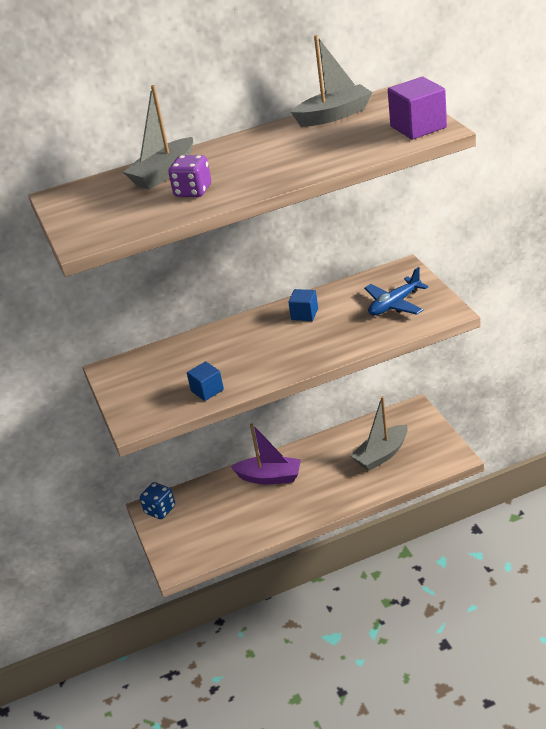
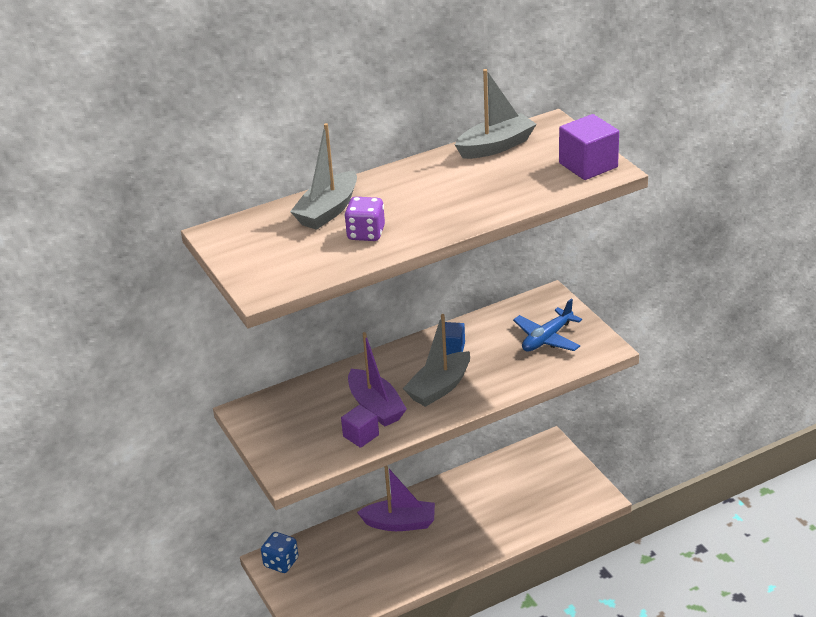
camera: 10 degrees left, 0 degrees up
(207, 390) = (361, 436): blue cube -> purple cube
(226, 365) = (376, 407): none -> purple boat
(381, 455) = (520, 496): grey boat -> grey boat (439, 388)

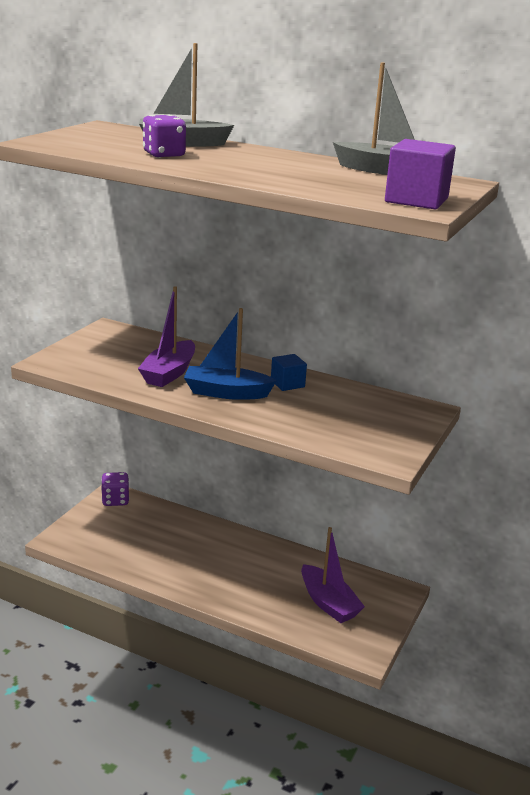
camera: 50 degrees right, 10 degrees down
(281, 562) = (115, 500): blue dice -> purple dice
(361, 436) = (124, 377): purple cube -> none
(400, 523) = (212, 542): purple boat -> purple boat (328, 603)
(439, 388) = (226, 393): grey boat -> blue boat
(547, 338) = (363, 424): blue plane -> none

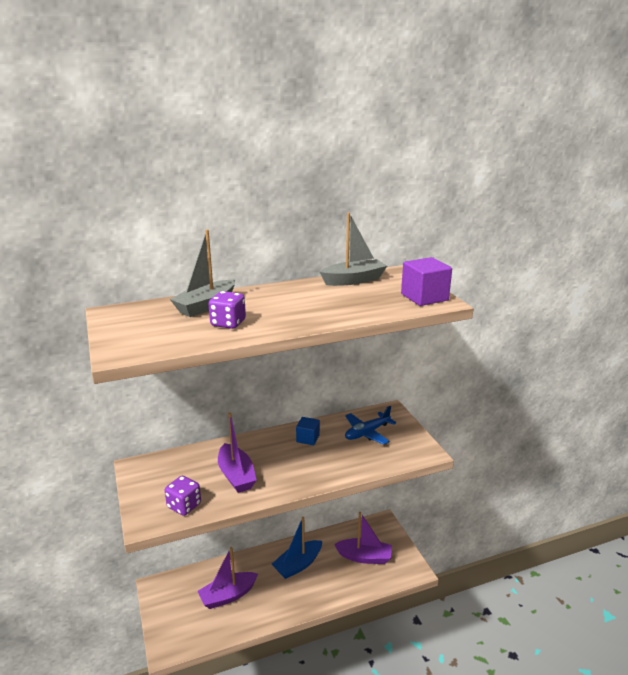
camera: 45 degrees left, 0 degrees up
(115, 500) = (163, 589): purple dice -> purple dice (184, 506)
(155, 540) = (228, 596): none -> purple boat
(226, 393) = (290, 467): blue boat -> blue boat (298, 565)
(359, 411) = (367, 433): none -> blue plane

